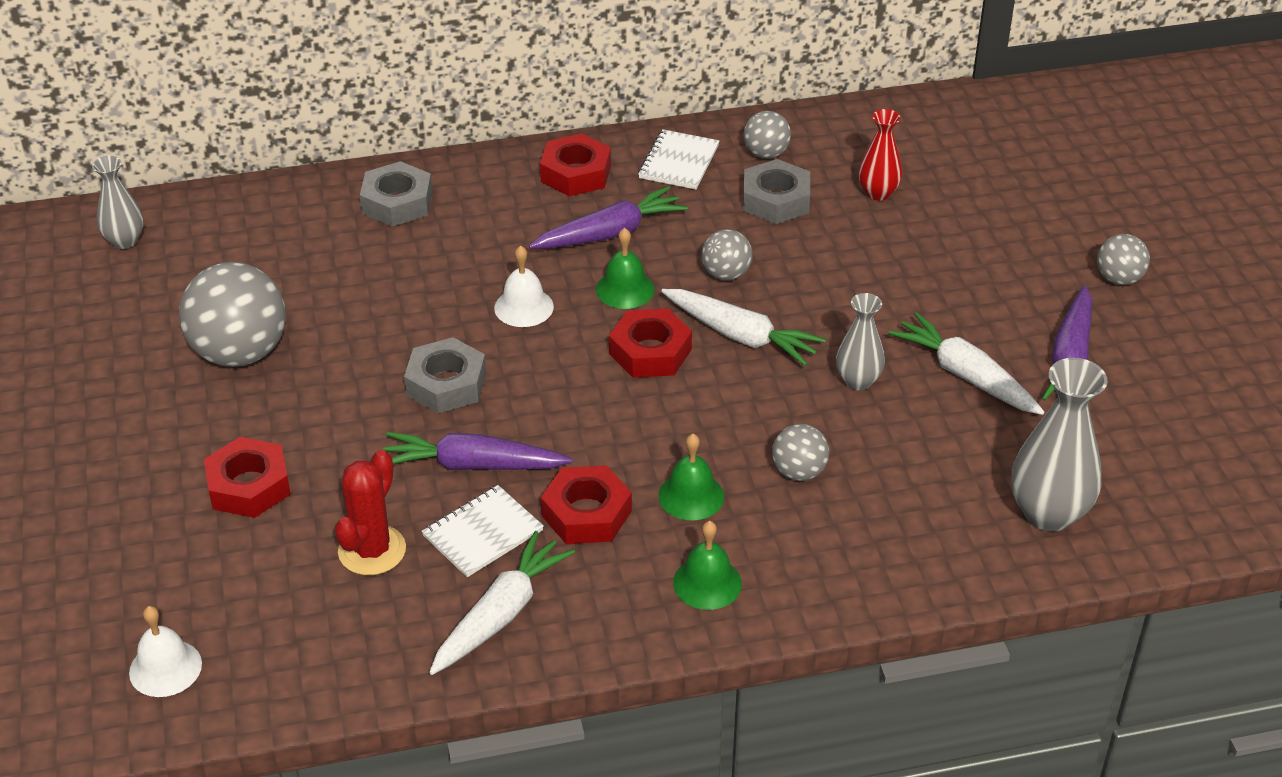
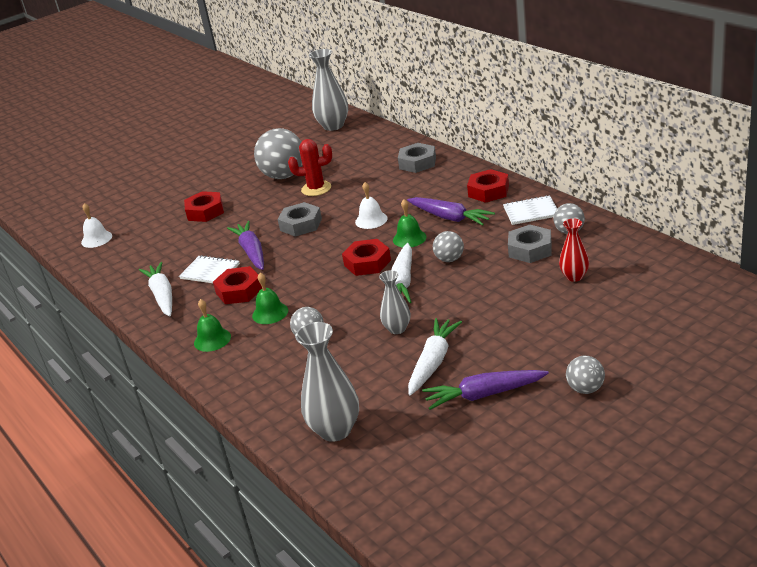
camera: 70 degrees right, 10 degrees down
(125, 241) = (333, 126): grey vase -> grey vase, size x1.68
(372, 550) = (184, 252): red cactus -> red cactus (316, 188)
(501, 614) = (162, 295): white carrot -> white carrot turned 120 degrees counterclockwise

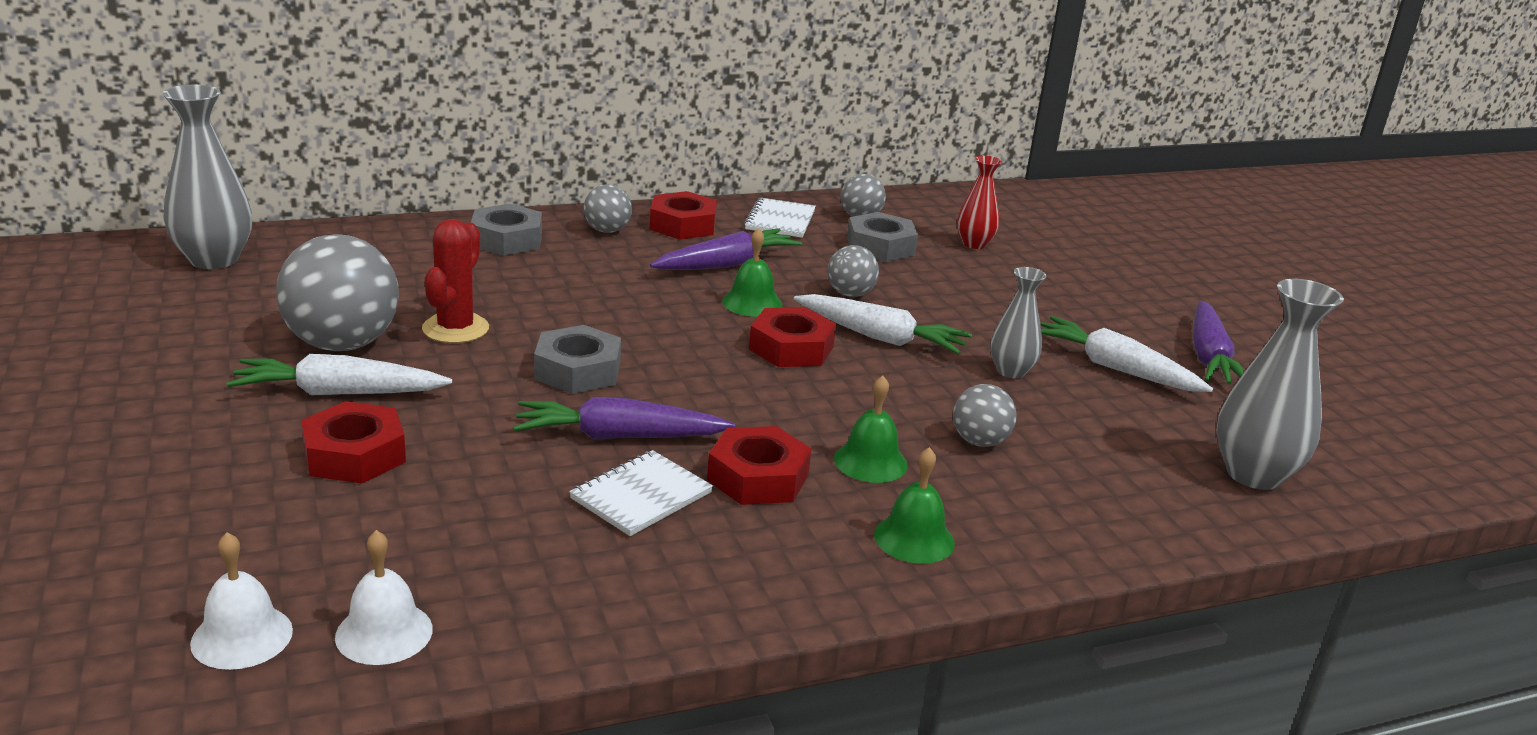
camera: 80 degrees left, 5 degrees down
(162, 295) = (678, 572): white carrot -> white carrot (339, 393)
(371, 220) = (651, 314): white bell -> white bell (384, 632)
(585, 389) = (1222, 303): grey ball -> grey ball (607, 230)

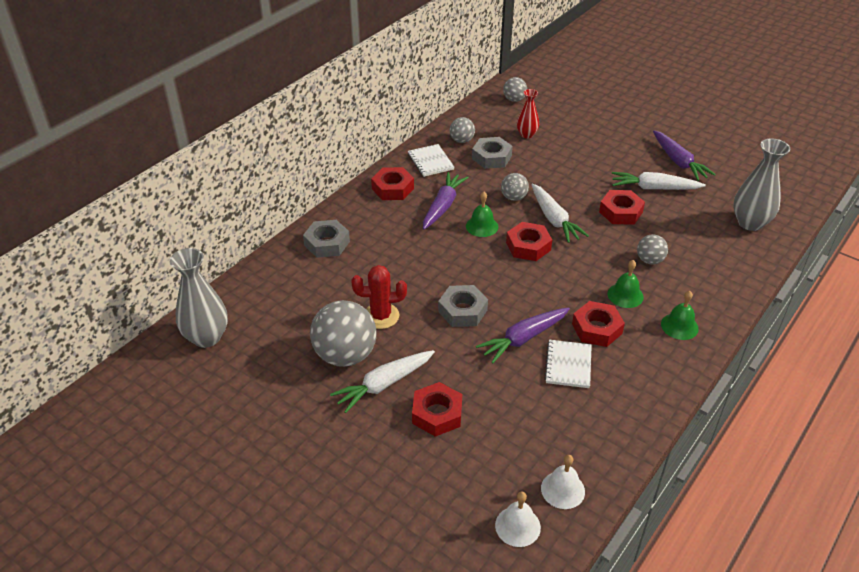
camera: 30 degrees left, 15 degrees up
(455, 329) = (381, 316): red cactus -> red cactus turned 75 degrees counterclockwise
(607, 230) = (364, 211): grey ball -> grey ball (514, 99)
(880, 337) = (554, 219): white carrot -> white carrot turned 75 degrees clockwise
(1011, 371) = (621, 212): grey vase -> red nut

